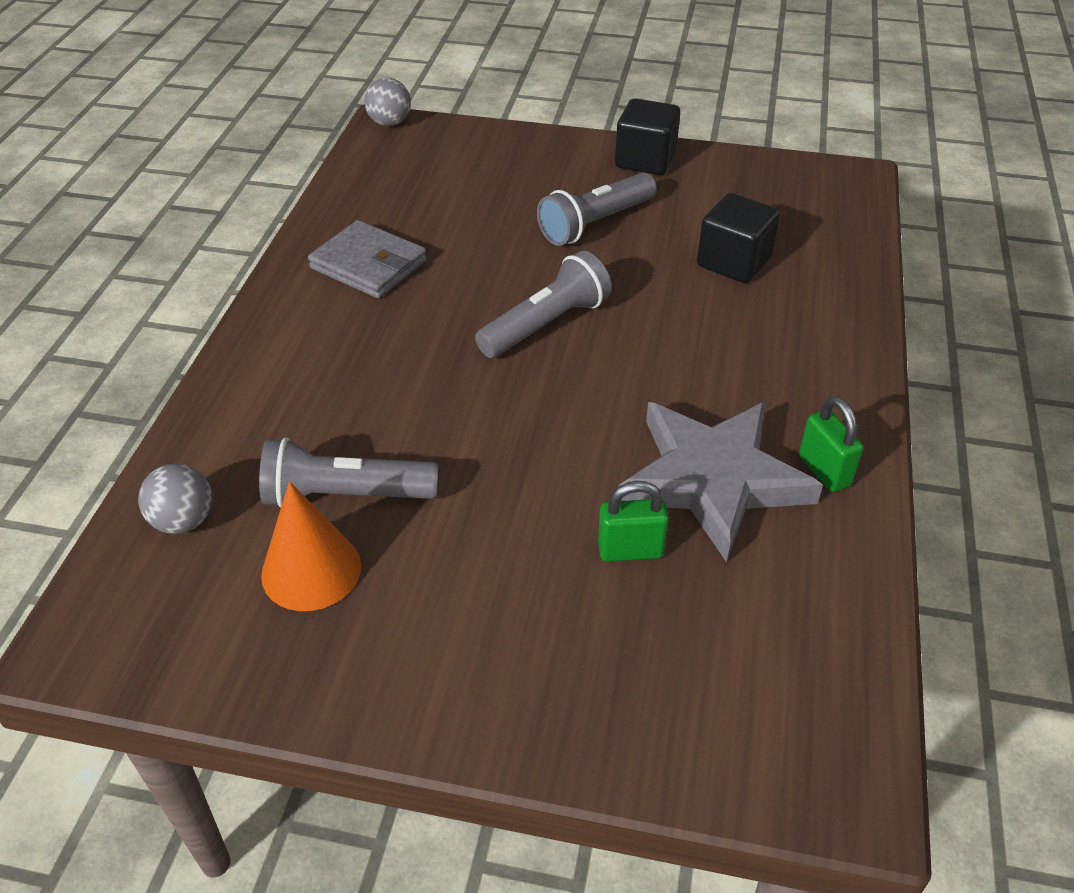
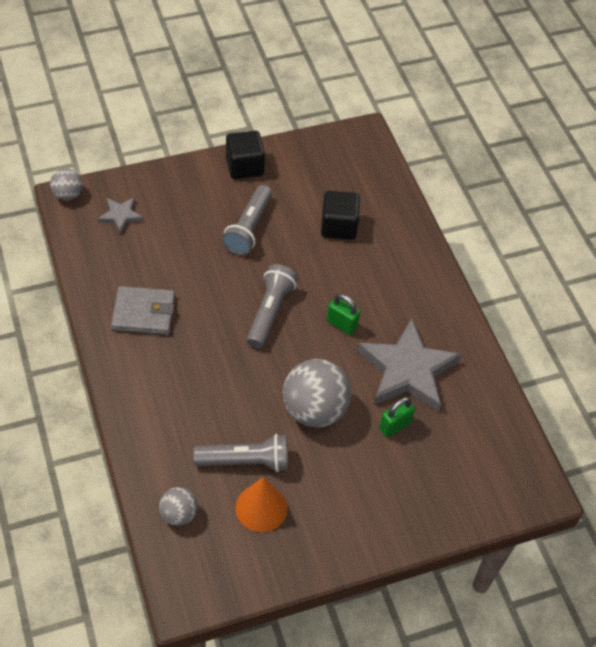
camera: 35 degrees left, 10 degrees up
(345, 495) = (245, 461): grey flashlight -> grey flashlight turned 150 degrees counterclockwise
(434, 160) = (121, 216): none -> grey star
(512, 471) = (314, 410): none -> grey ball
(824, 471) = (452, 342): green padlock -> green padlock (342, 324)

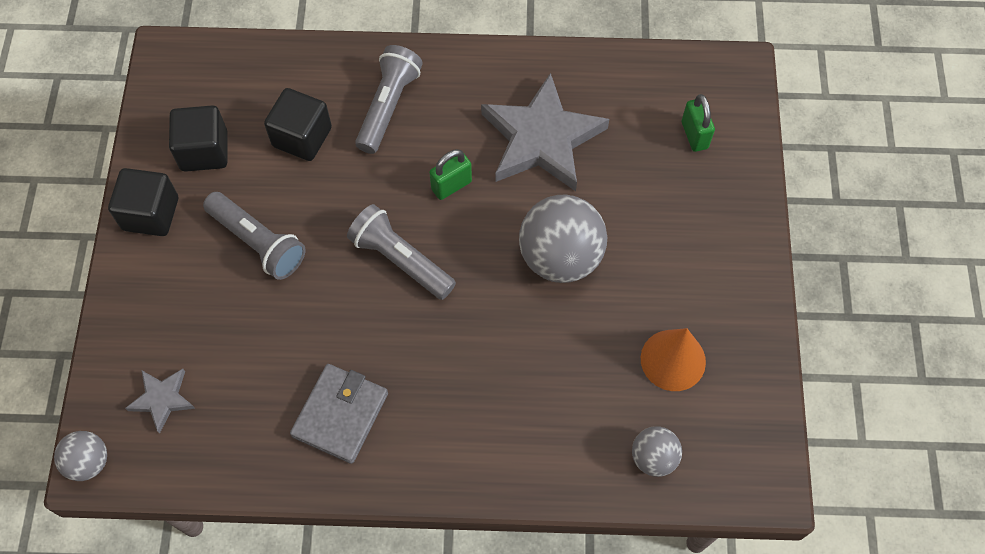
camera: 65 degrees left, 10 degrees up
(245, 461) = (605, 357): grey flashlight -> grey flashlight (388, 106)
(302, 177) = (204, 151): none -> black cube
(395, 426) = (611, 179): green padlock -> green padlock (694, 135)

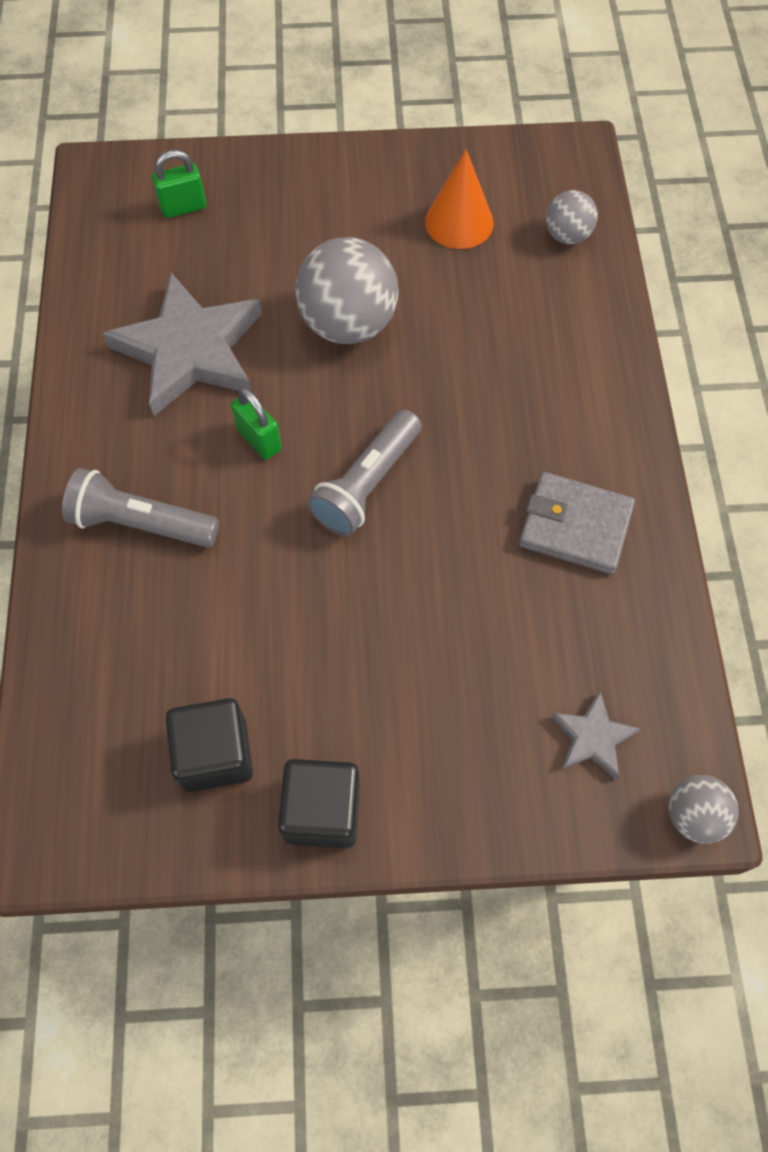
camera: 95 degrees left, 0 degrees up
(258, 242) = (356, 656): grey flashlight -> none
(302, 137) = (190, 624): black cube -> none

